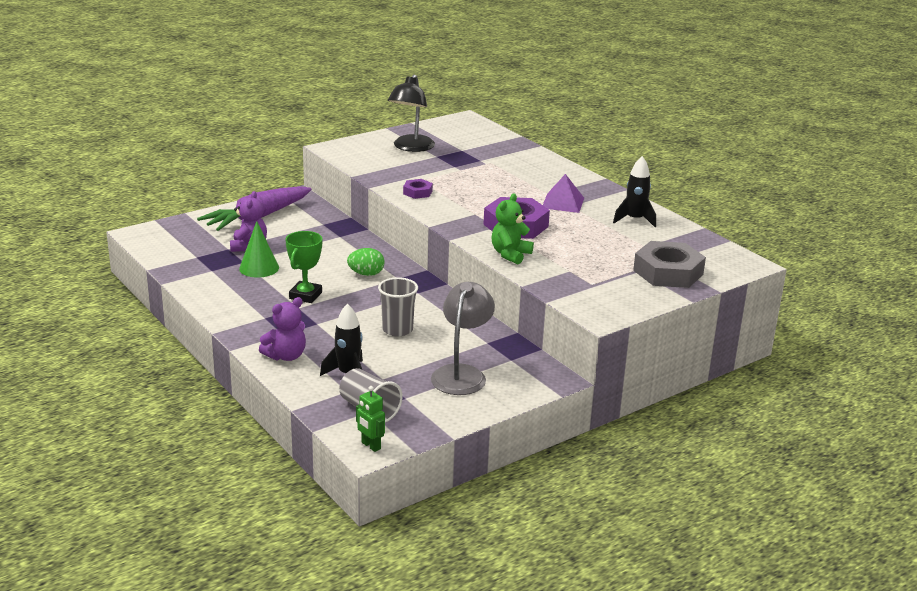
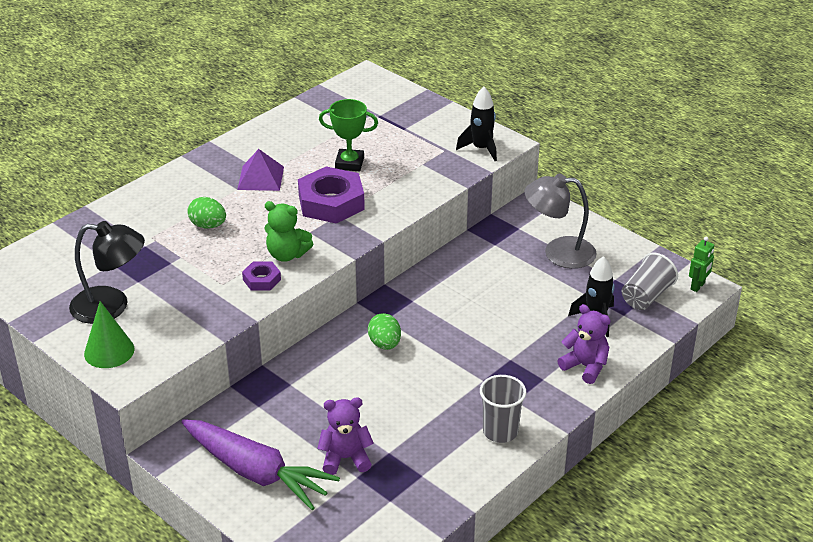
camera: 100 degrees left, 10 degrees up
(259, 268) = (401, 434): green cone -> green cone (109, 351)
(305, 295) = (454, 380): green trophy -> green trophy (349, 163)
(397, 330) = (498, 302): grey cup -> grey cup (500, 431)
(498, 180) = (208, 225): none -> green egg
(510, 254) = (403, 199): green teddy bear -> green teddy bear (287, 255)
(634, 220) = (291, 134): black rocket -> black rocket (481, 149)
(668, 272) = (402, 113): grey nut -> none

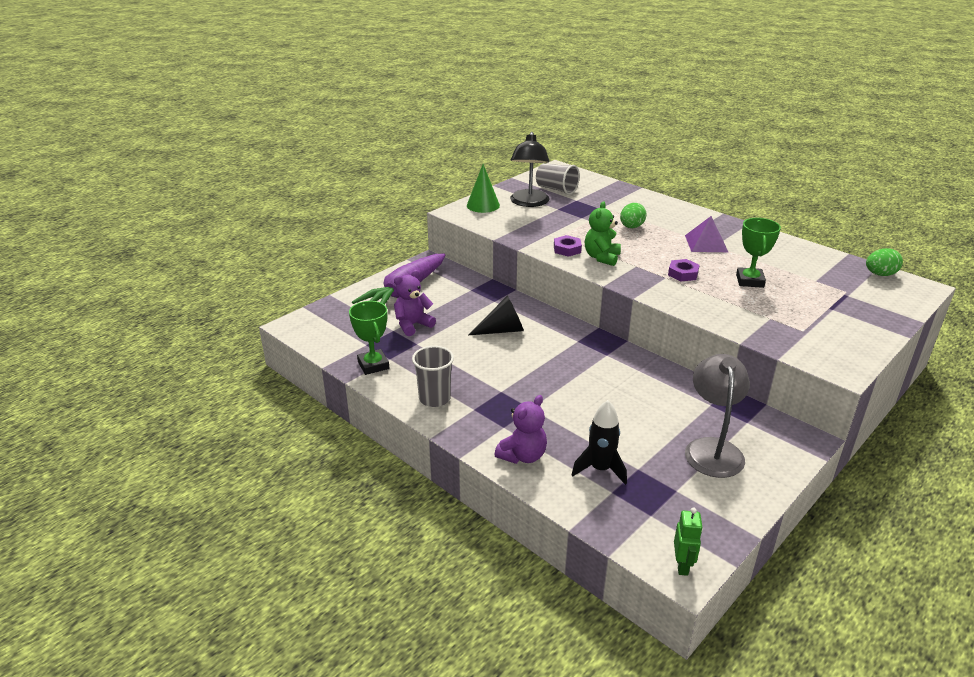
camera: 90 degrees right, 5 degrees down
(331, 202) = (683, 274): purple nut -> purple nut, size x0.50
(345, 458) = (412, 325): purple teddy bear -> purple teddy bear turned 120 degrees counterclockwise
(361, 377) = (502, 330): none -> black cone
(385, 344) = (544, 340): green egg -> green egg (880, 274)
(437, 489) = (373, 365): none -> green trophy
(481, 149) = (819, 353): black rocket -> none
(646, 296) = (650, 514): grey cup -> grey cup (556, 189)
(698, 286) = (682, 565): green robot -> green robot turned 120 degrees counterclockwise

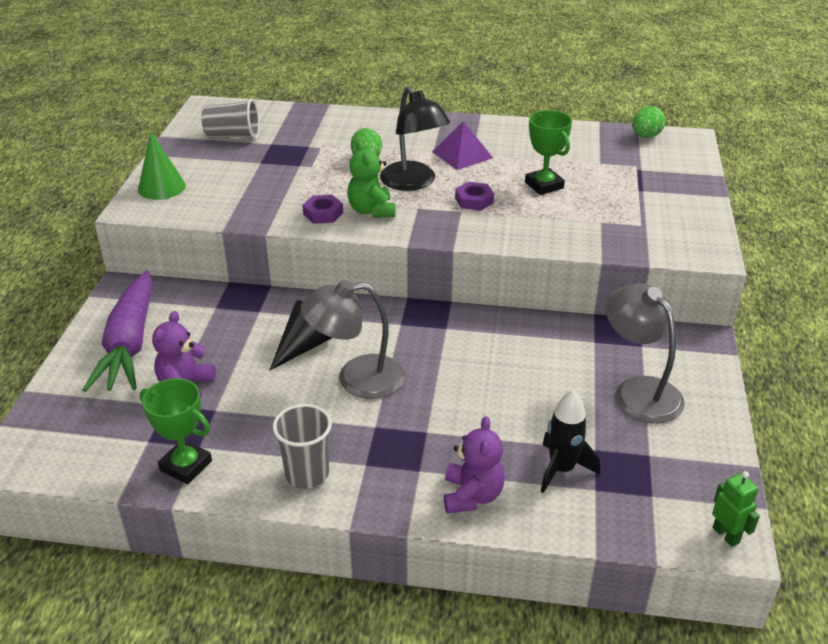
camera: 35 degrees left, 5 degrees up
(516, 360) = (356, 378): none -> grey lamp
(529, 203) = (217, 165): black lamp -> black lamp (413, 183)

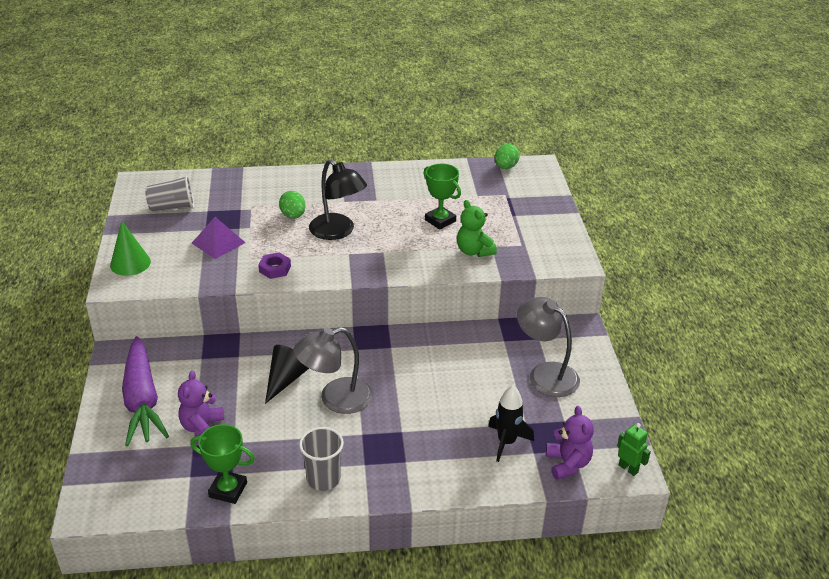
camera: 15 degrees left, 0 degrees up
(371, 211) = (313, 261): green teddy bear -> green teddy bear (474, 251)
(462, 154) = (368, 201): purple pyramid -> purple pyramid (218, 242)
(472, 495) = (449, 473): purple teddy bear -> purple teddy bear (567, 464)
(474, 200) = (390, 241): purple nut -> none

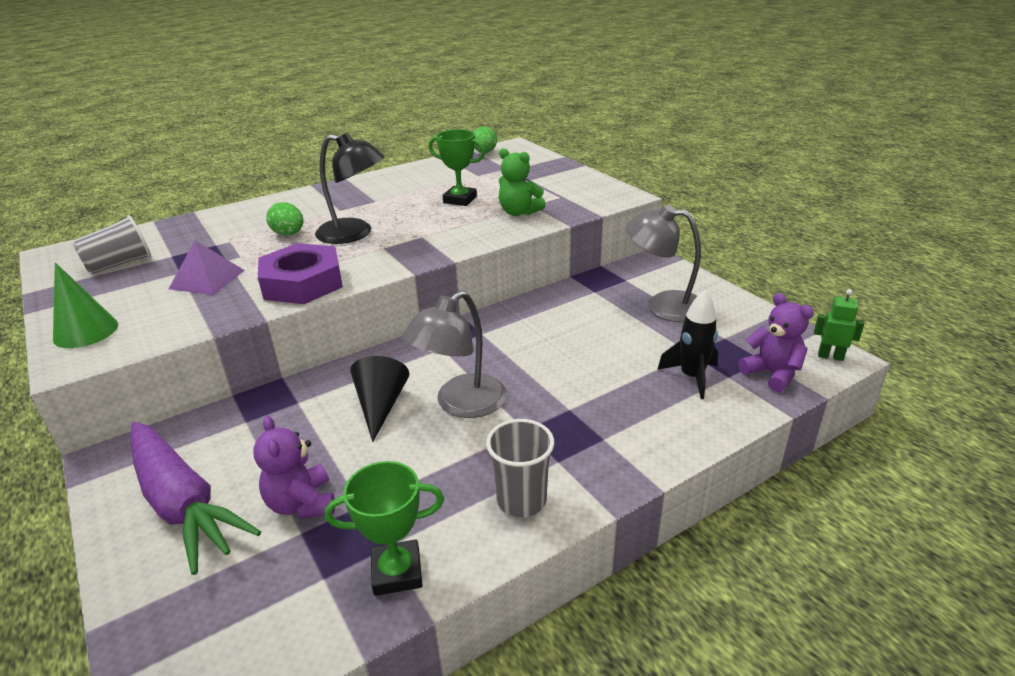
camera: 25 degrees left, 5 degrees down
(275, 269) = (302, 283): purple nut -> purple nut, size x2.01

